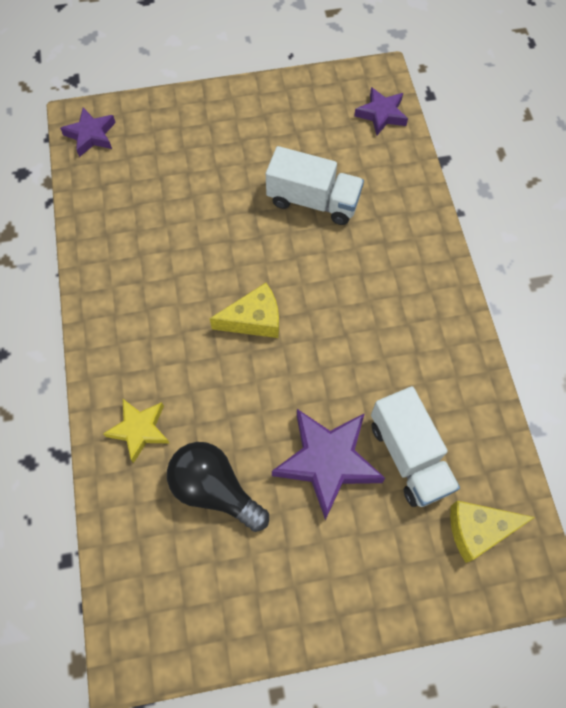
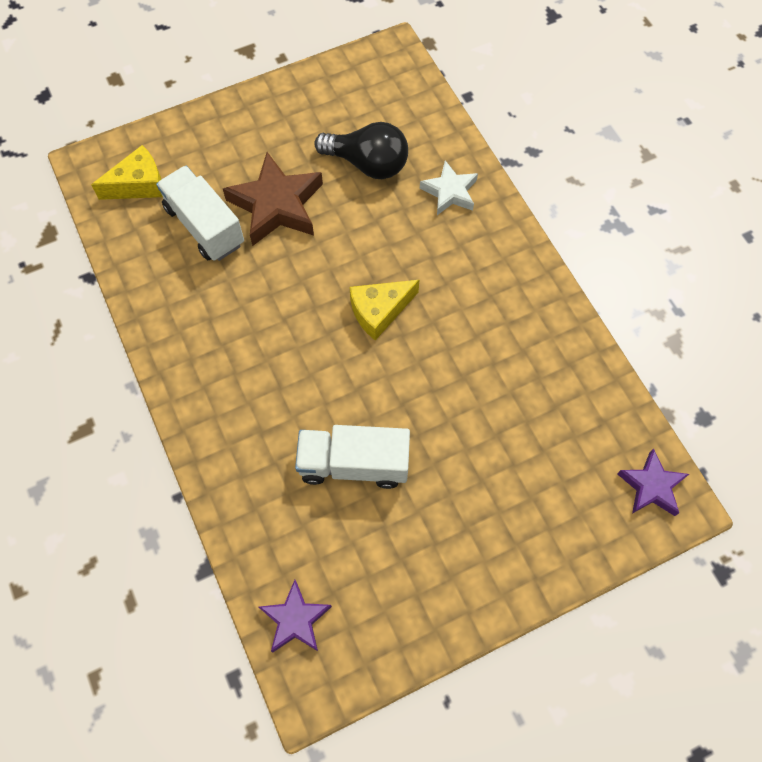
camera: 165 degrees right, 0 degrees up
(139, 430) = (450, 192): yellow star -> white star
(327, 461) = (277, 205): purple star -> brown star

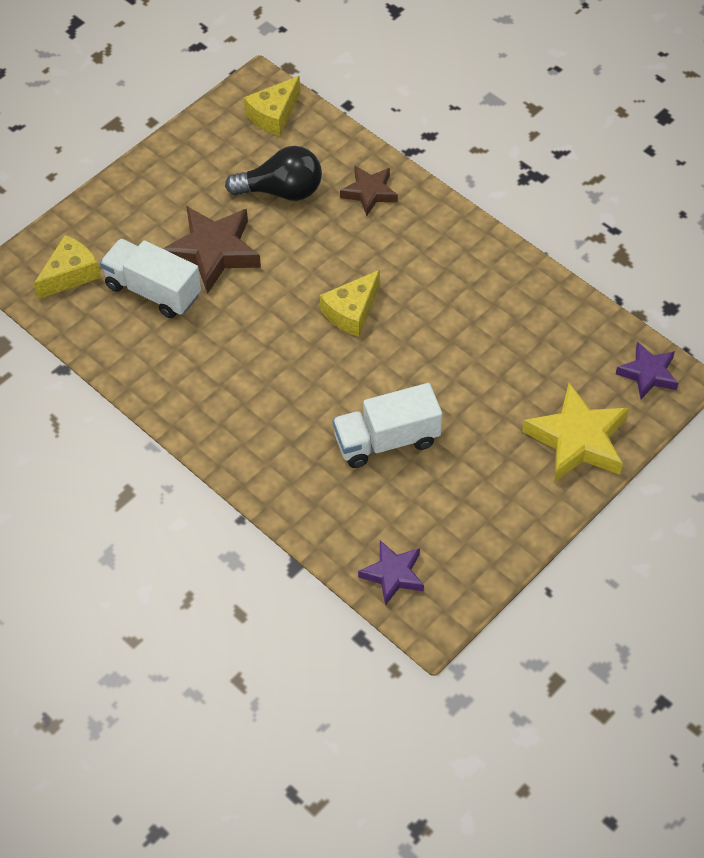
camera: 20 degrees left, 10 degrees down
(394, 85) = (274, 115): none -> yellow cheese
(450, 192) = (369, 192): white star -> brown star
(547, 535) = (578, 440): none -> yellow star

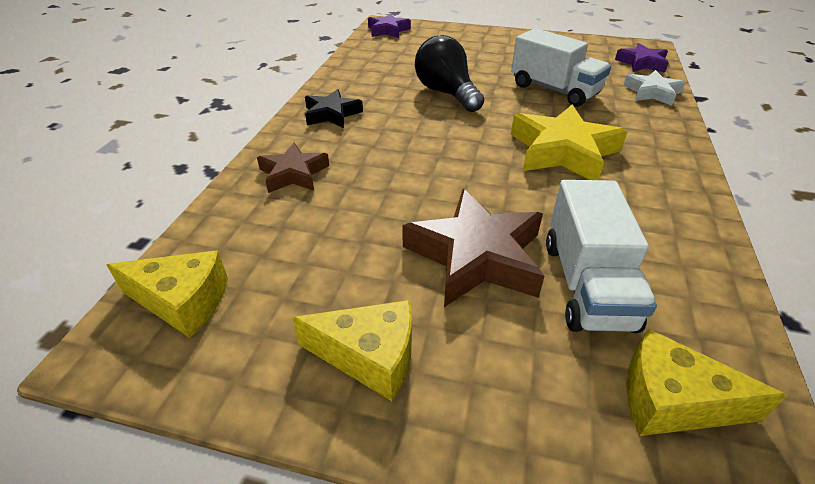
camera: 120 degrees left, 15 degrees down
(282, 191) = (332, 237): black light bulb -> black light bulb (446, 93)
(326, 523) = (652, 92): none -> white star
(351, 312) = (456, 138): yellow cheese -> yellow cheese (369, 356)
(451, 245) = (332, 114): none -> black star
(578, 440) = (463, 38): yellow star -> yellow star (562, 151)

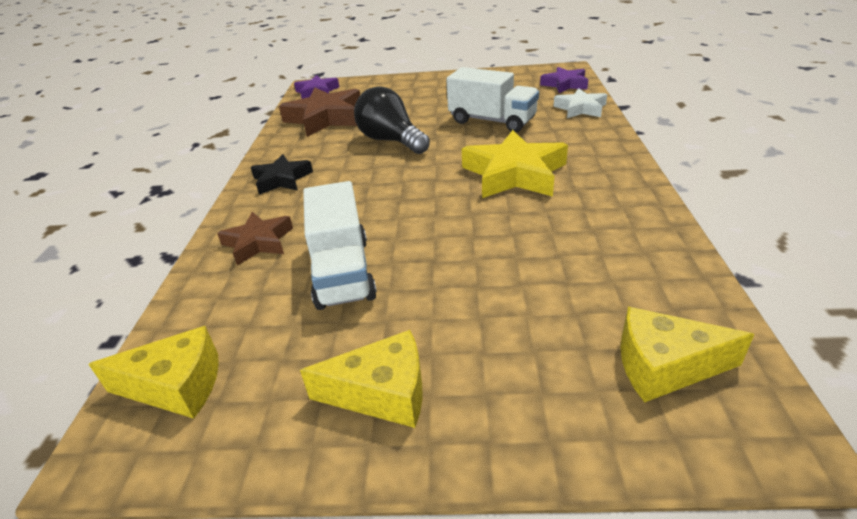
camera: 10 degrees left, 5 degrees down
(476, 256) = (459, 282): brown star -> brown star (325, 118)
(586, 284) = (566, 285): white truck -> white truck (342, 272)

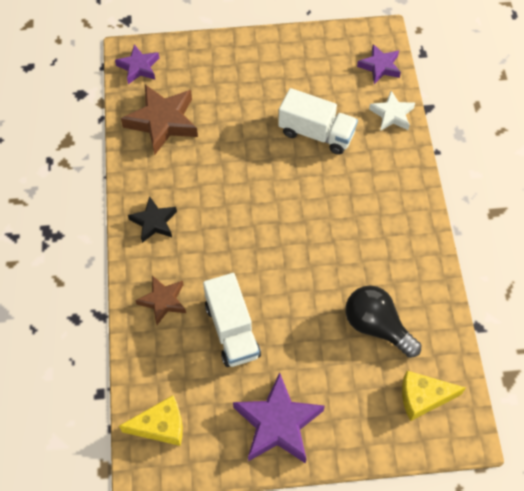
camera: 10 degrees left, 25 degrees up
(382, 393) = (277, 423): yellow cheese -> purple star
(391, 141) = (232, 164): black light bulb -> black light bulb (377, 326)
(514, 174) = (338, 216): yellow star -> none

